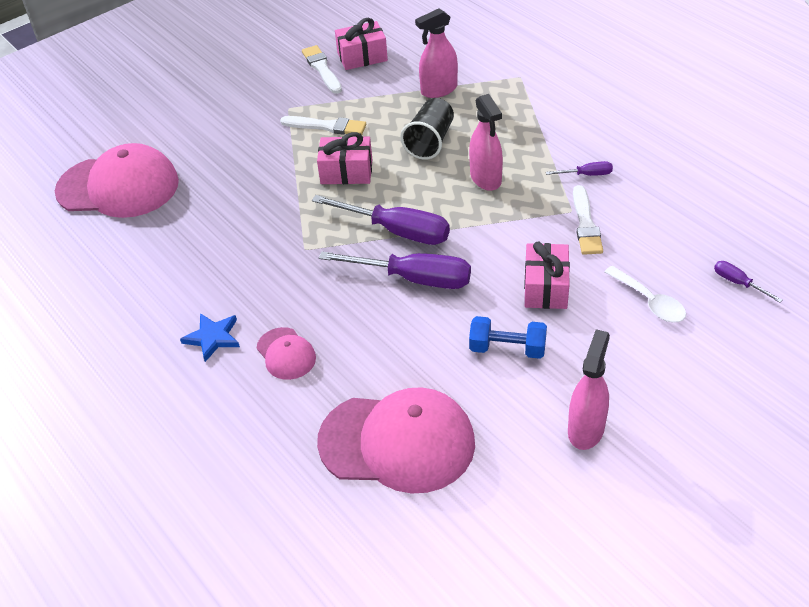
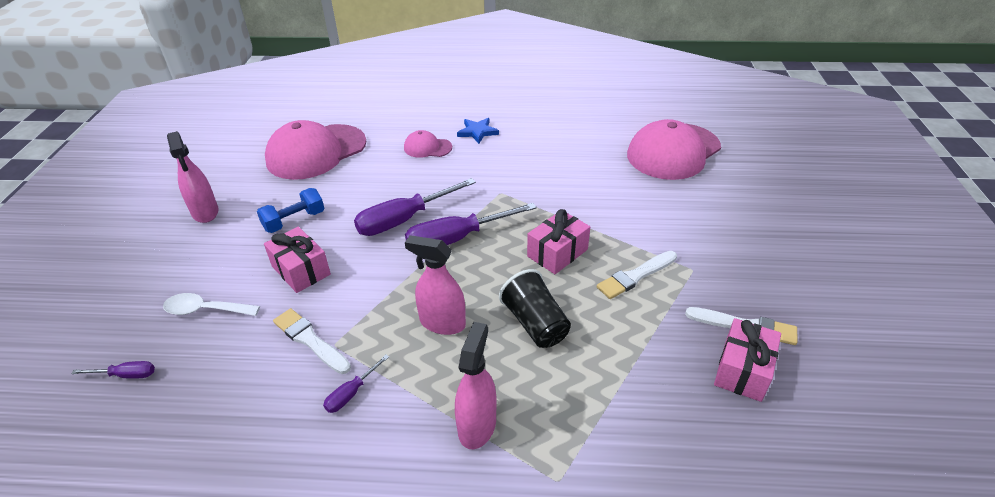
camera: 130 degrees right, 5 degrees down
(439, 90) = (611, 388): pink spray bottle -> pink spray bottle (477, 425)

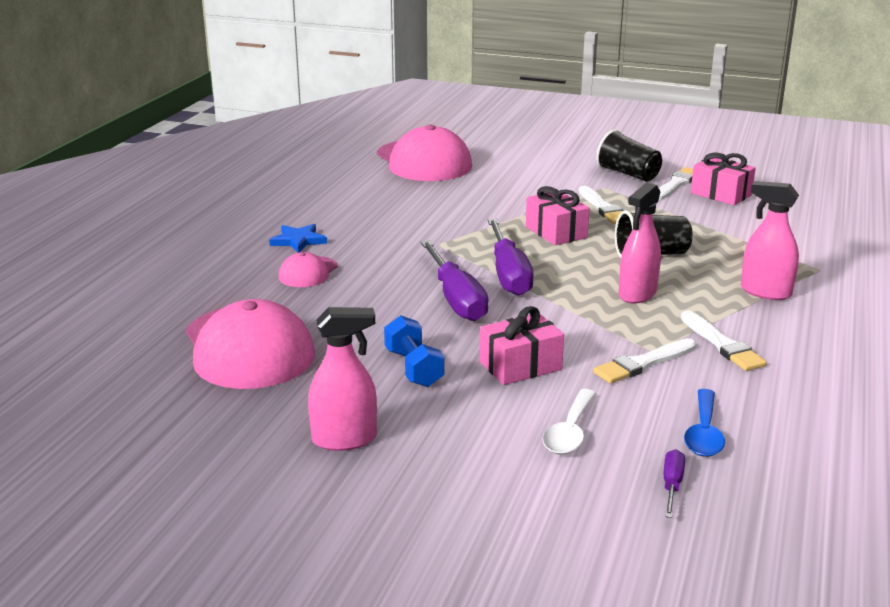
camera: 75 degrees left, 15 degrees down
(196, 390) = (704, 433): none -> blue spoon
(351, 393) = (722, 344): purple screwdriver -> white brush
(745, 284) = (628, 174): none -> black cup

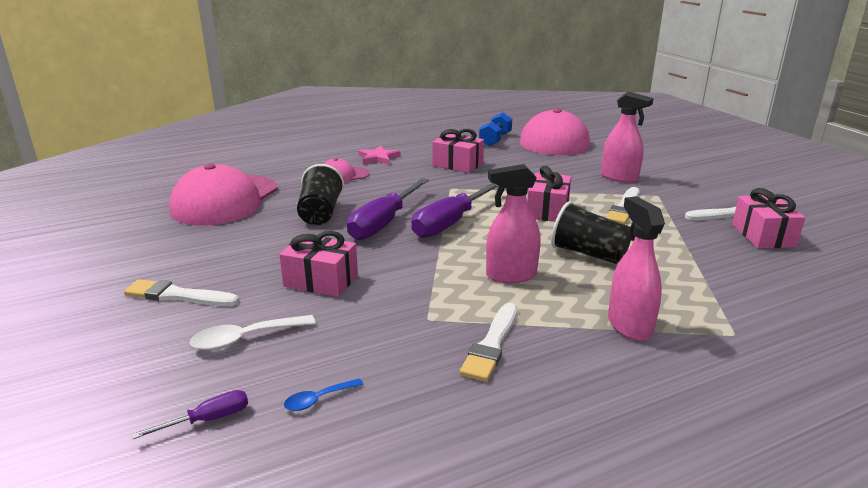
camera: 45 degrees right, 0 degrees up
(298, 241) = (378, 158): blue star -> pink star
(344, 439) = (143, 269): pink spray bottle -> pink spray bottle (619, 177)
(392, 219) = (457, 164): none -> pink gift
(413, 368) = (265, 250): blue dumbbell -> blue dumbbell (495, 140)
(628, 174) = (701, 193): black cup -> black cup (320, 213)
(643, 363) = (399, 324): white brush -> white brush (178, 295)
(704, 433) = (318, 399): blue spoon -> blue spoon, size x0.59

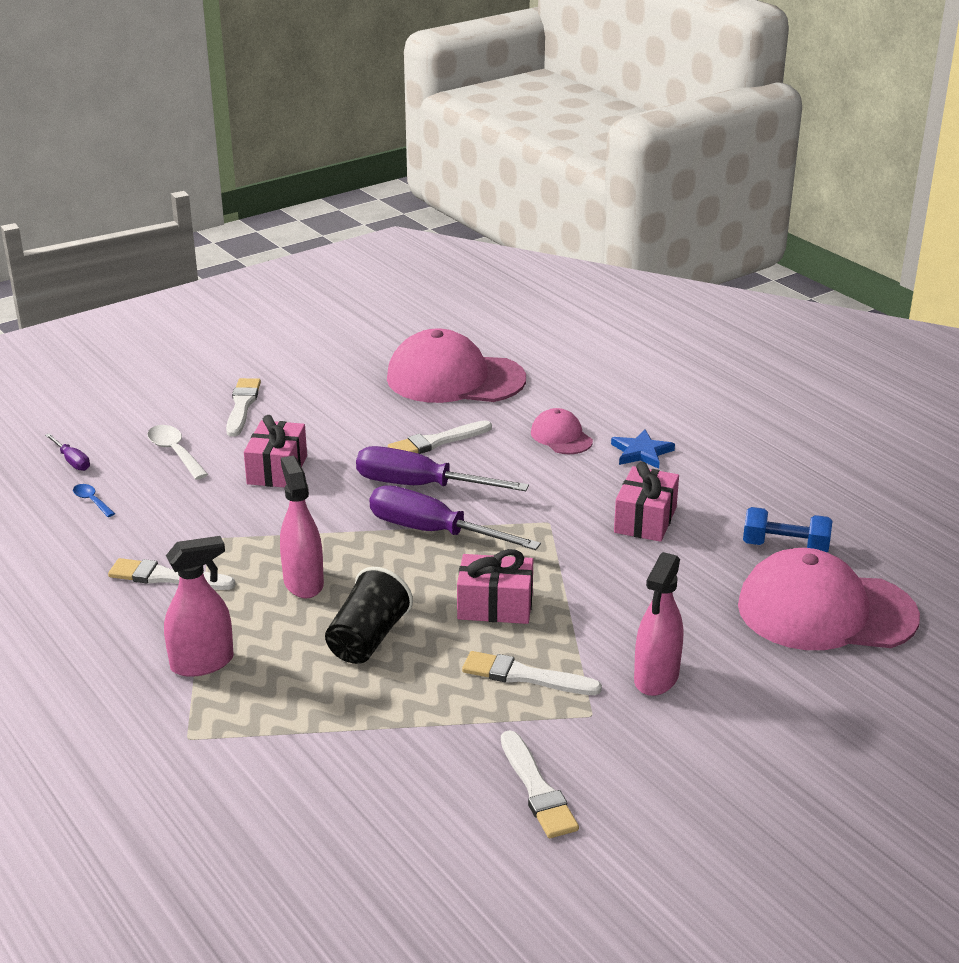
camera: 80 degrees right, 5 degrees up
(320, 213) = (437, 442): black cup -> white brush
(378, 158) = (641, 452): pink star -> blue star
(763, 235) = (460, 809): pink gift -> none

